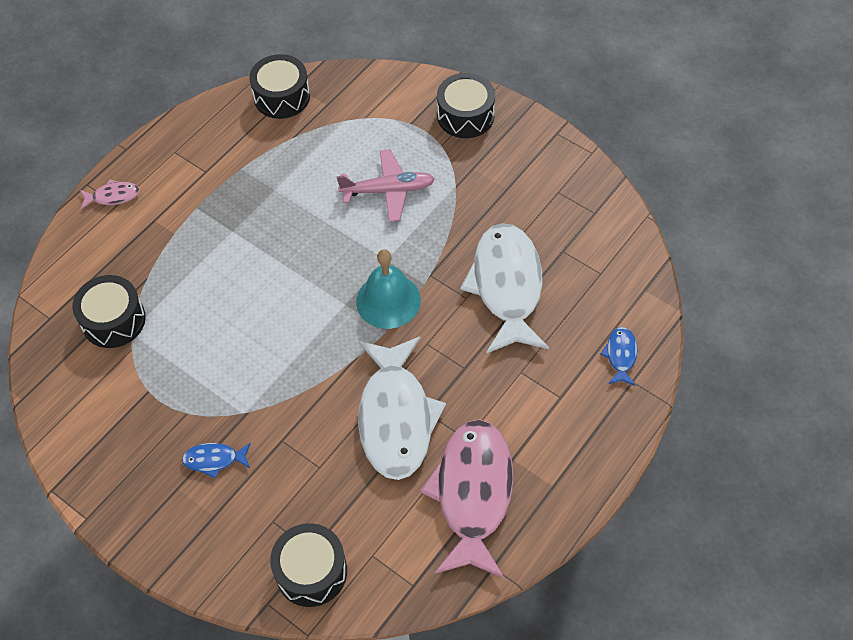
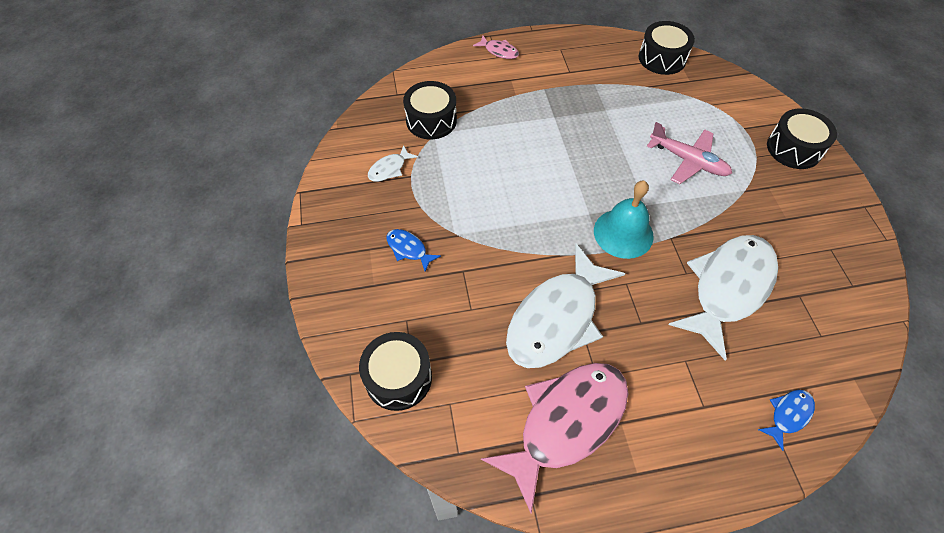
camera: 40 degrees right, 0 degrees up
(120, 400) = (389, 169): none -> white fish

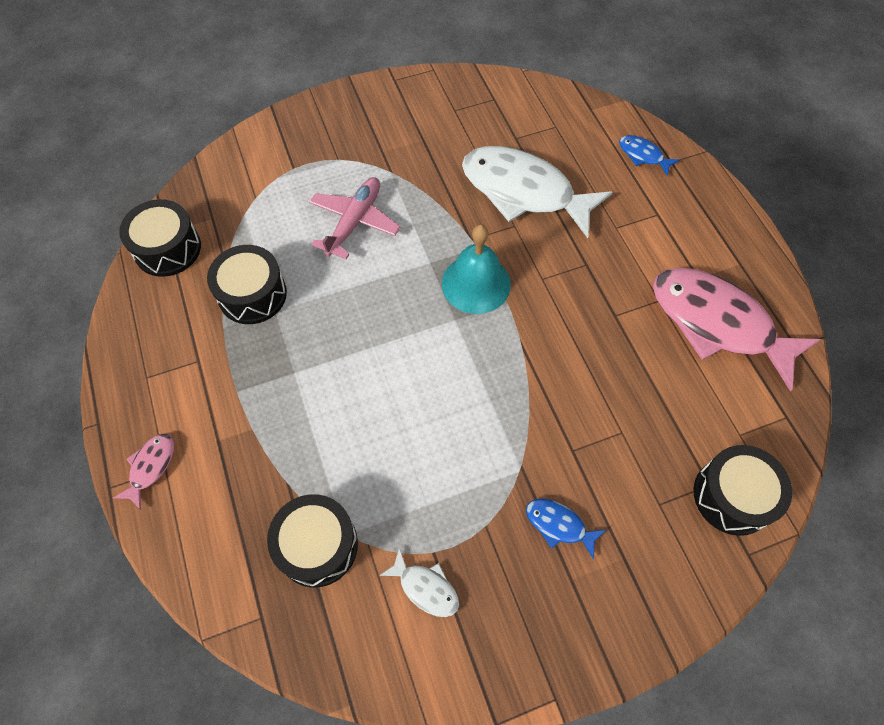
camera: 100 degrees left, 5 degrees up
(408, 249) = (559, 525): blue fish -> blue fish turned 90 degrees clockwise
(557, 318) = (605, 341): white fish -> none
(793, 149) = (322, 126): black drum -> black drum (252, 294)

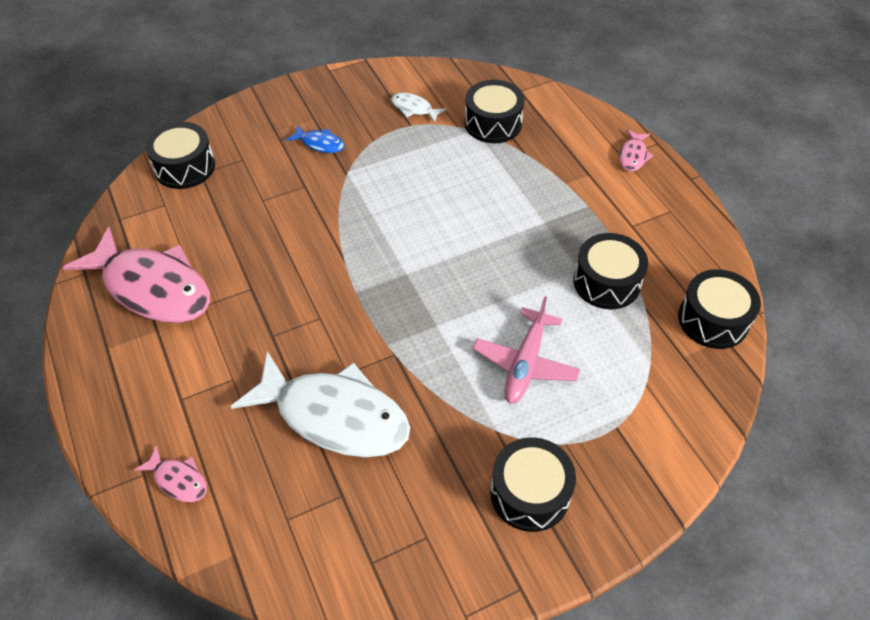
camera: 175 degrees right, 10 degrees down
(375, 129) = (530, 493): none -> black drum
(476, 283) = (387, 308): turquoise bell -> none
(643, 155) = (178, 480): blue fish -> pink fish

